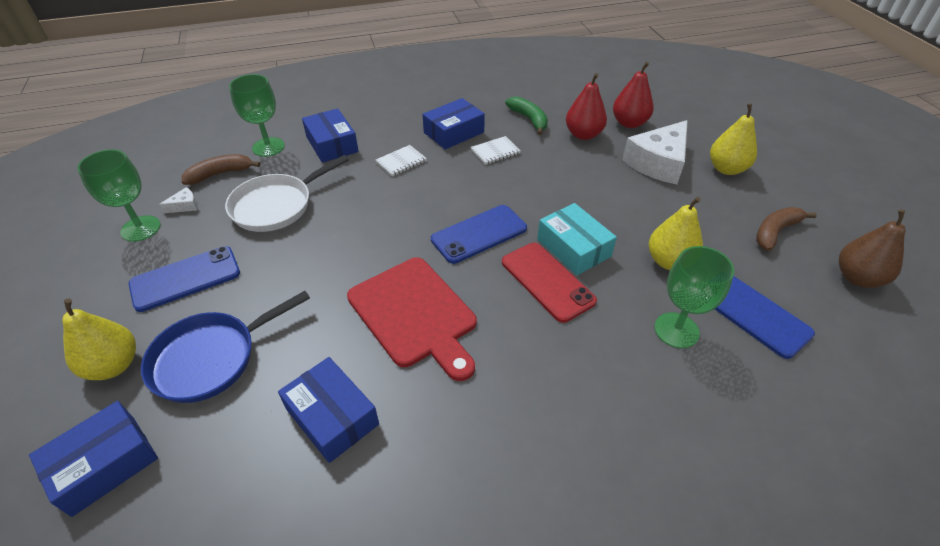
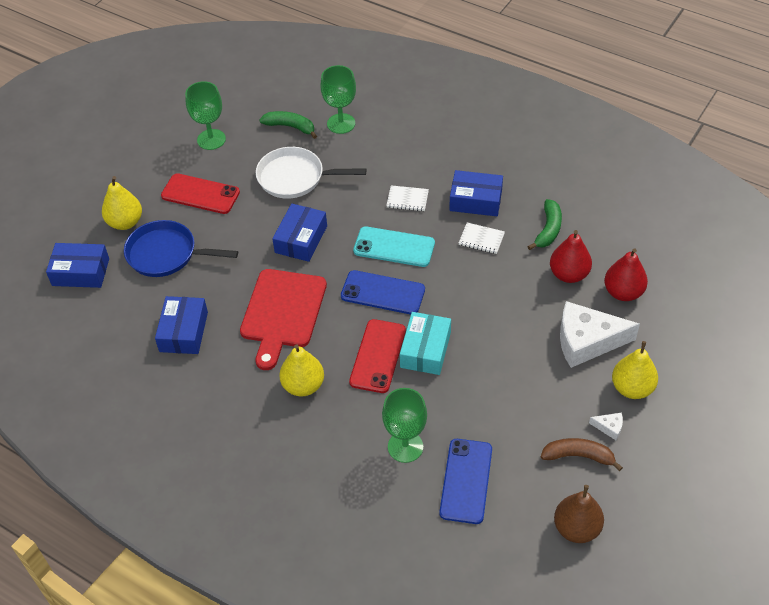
camera: 50 degrees right, 5 degrees up
(185, 206) = (248, 139): white cheese -> white cheese (609, 427)
(185, 279) = (200, 194): blue phone -> red phone
(220, 174) = (290, 127): brown banana -> green banana
(332, 144) = (382, 150): blue box -> blue box (301, 239)
(439, 198) = (394, 247): none -> turquoise phone
(669, 261) = (470, 409): yellow pear -> yellow pear (303, 386)

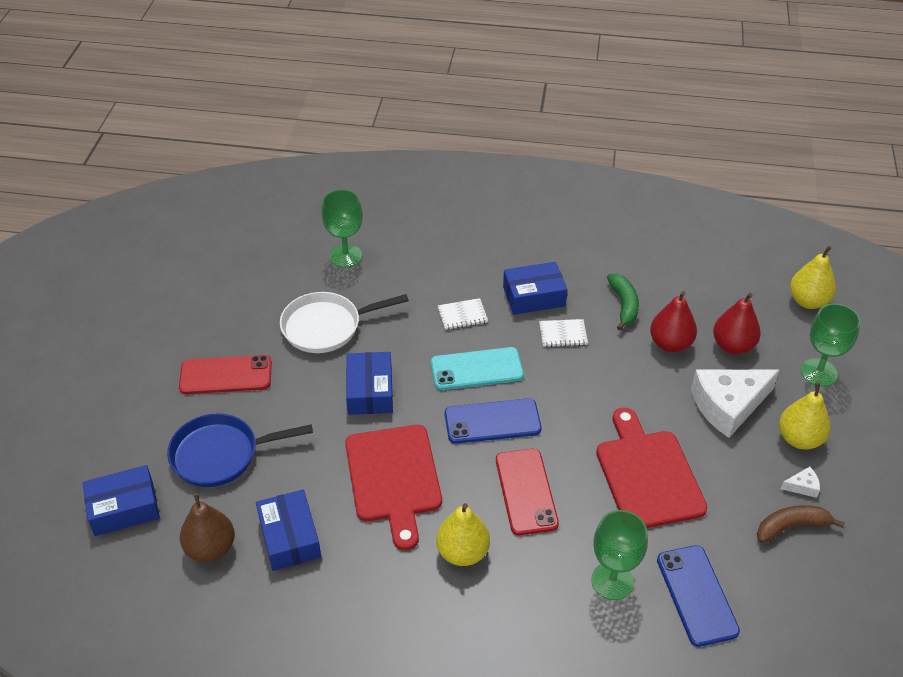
camera: 25 degrees left, 5 degrees down
(125, 222) = (150, 433): yellow pear -> yellow pear (808, 301)
(211, 139) = (206, 311): green goblet -> green goblet (818, 372)
(290, 127) = (291, 274): green banana -> none
(425, 350) = (572, 468): turquoise box -> none
(483, 375) = (648, 475): none -> red cutting board
(576, 528) = (835, 604): brown pear -> brown pear (211, 548)

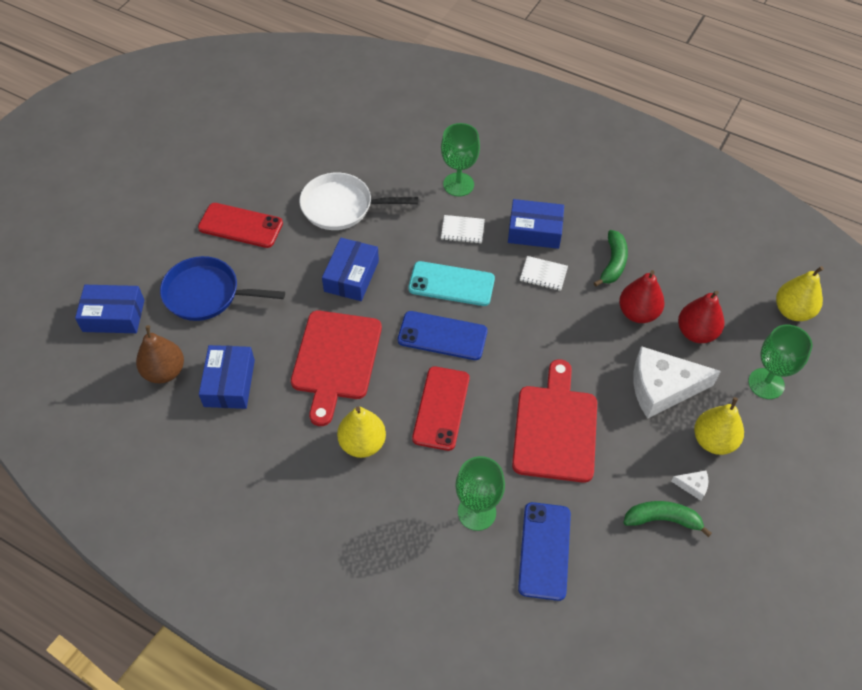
camera: 20 degrees right, 10 degrees up
(346, 256) = (387, 146): green goblet -> green goblet (458, 184)
(791, 527) = (662, 519): brown banana -> green banana

